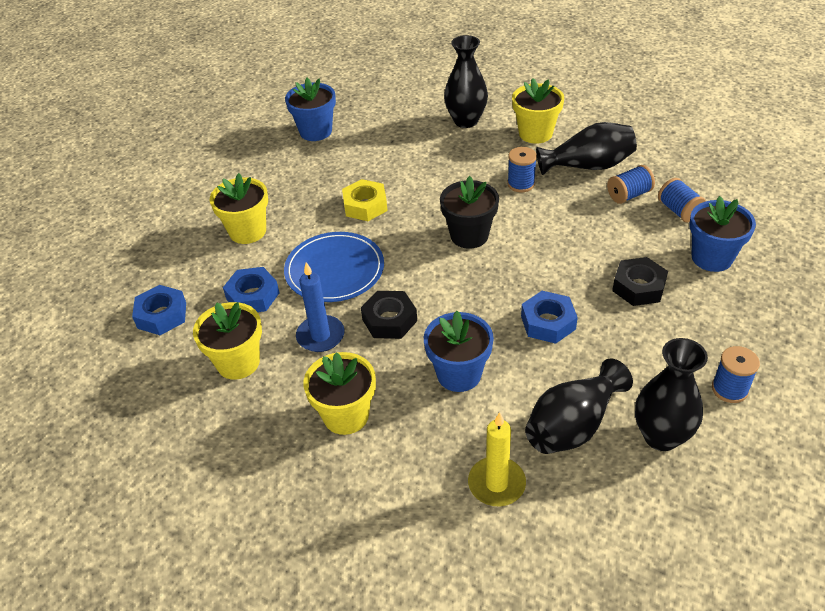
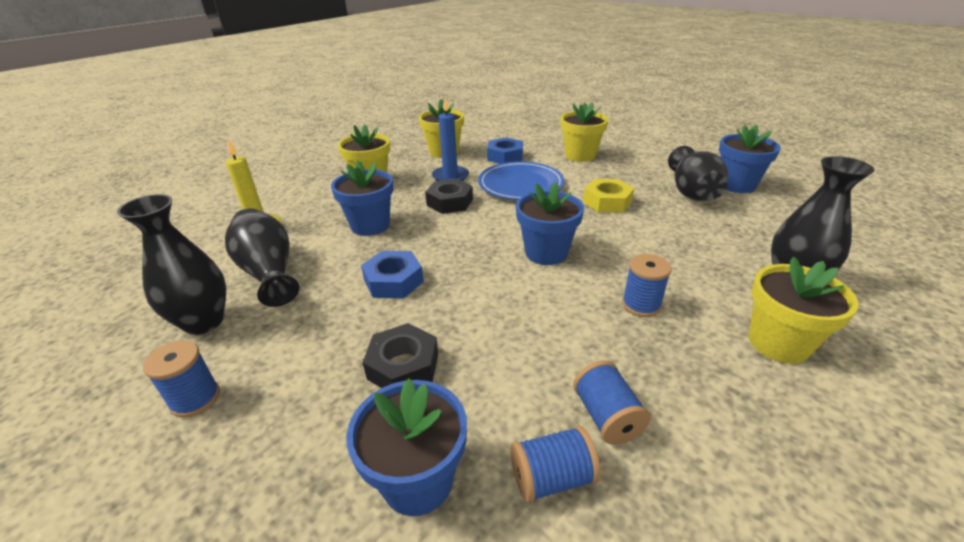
camera: 100 degrees right, 10 degrees down
(162, 315) = (500, 132): blue nut -> none
(469, 235) = (546, 252): black flower pot -> blue flower pot
(588, 166) = (690, 385): black vase -> black vase (691, 192)

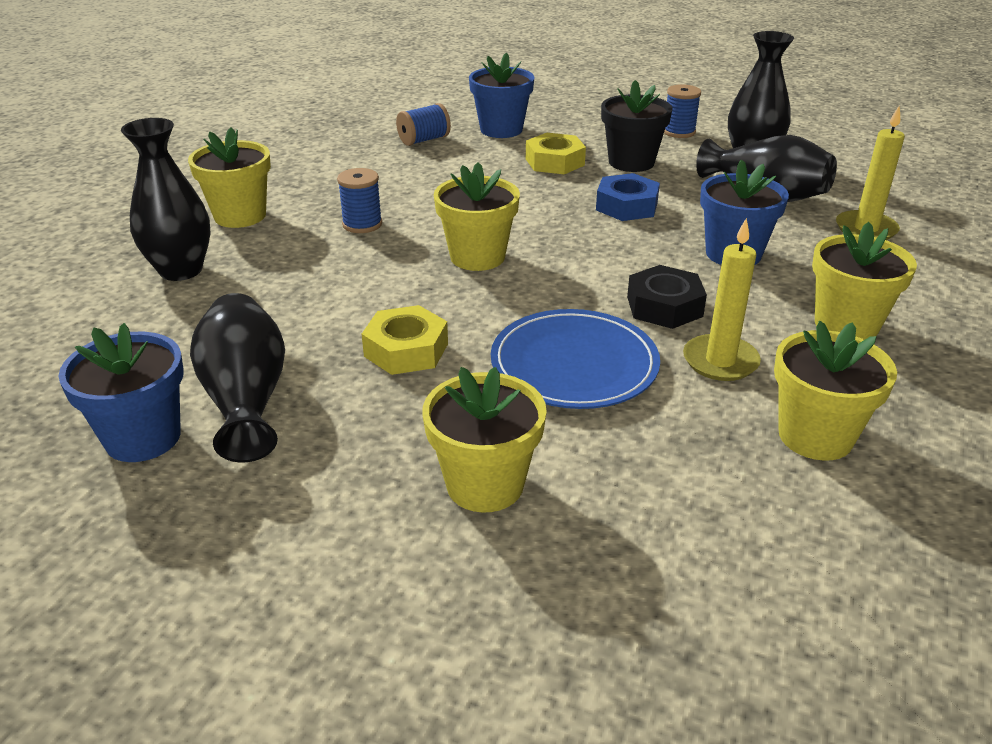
camera: 160 degrees right, 0 degrees up
(323, 344) = (631, 162): none -> black flower pot
(403, 366) = (554, 162): black nut -> yellow nut
(450, 176) = (720, 361): blue candle -> yellow candle
(505, 156) = (661, 446): blue nut -> none
(546, 252) = (477, 257): blue flower pot -> yellow flower pot
(606, 417) = (393, 162): blue spool -> none

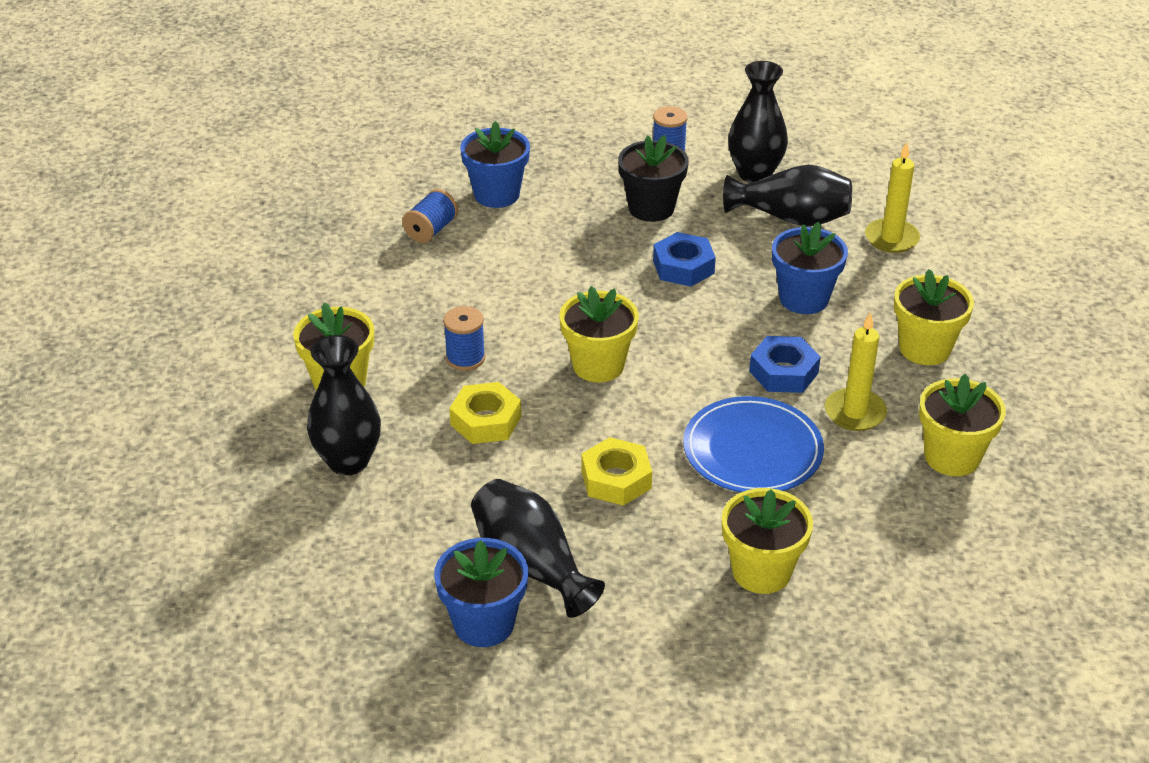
camera: 25 degrees left, 5 degrees up
(554, 162) = (581, 227): yellow nut -> yellow nut (485, 421)
(664, 306) = (783, 372): black nut -> blue nut

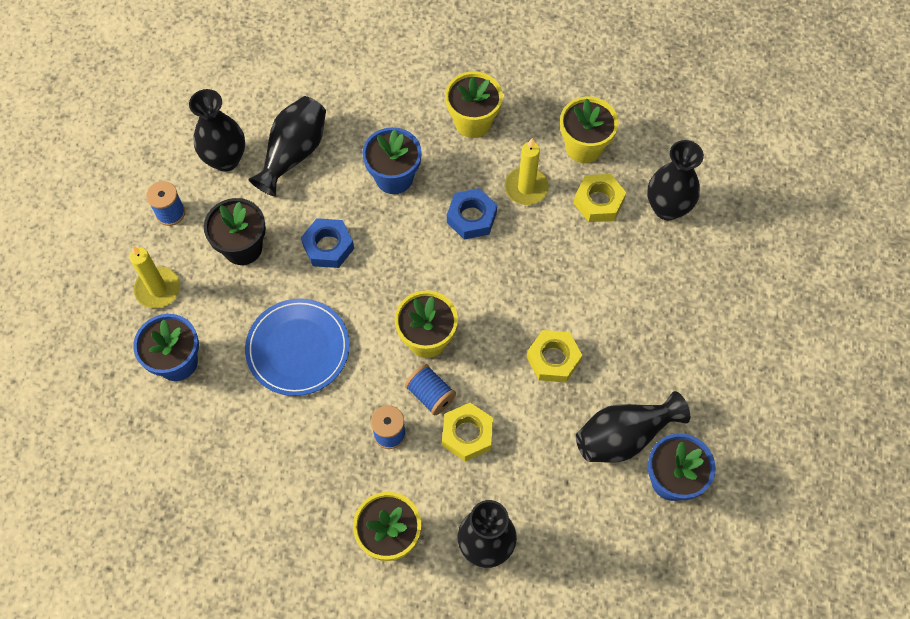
camera: 75 degrees left, 25 degrees up
(431, 230) = (209, 426): blue spool -> blue spool (430, 395)
(752, 450) = (546, 263): blue plate -> blue plate (298, 348)
(761, 571) = (661, 293): yellow flower pot -> none
(873, 485) = (598, 202): none -> yellow nut
(891, 238) = (343, 97): yellow candle -> yellow candle (158, 289)
(903, 558) = (667, 208): none -> black vase

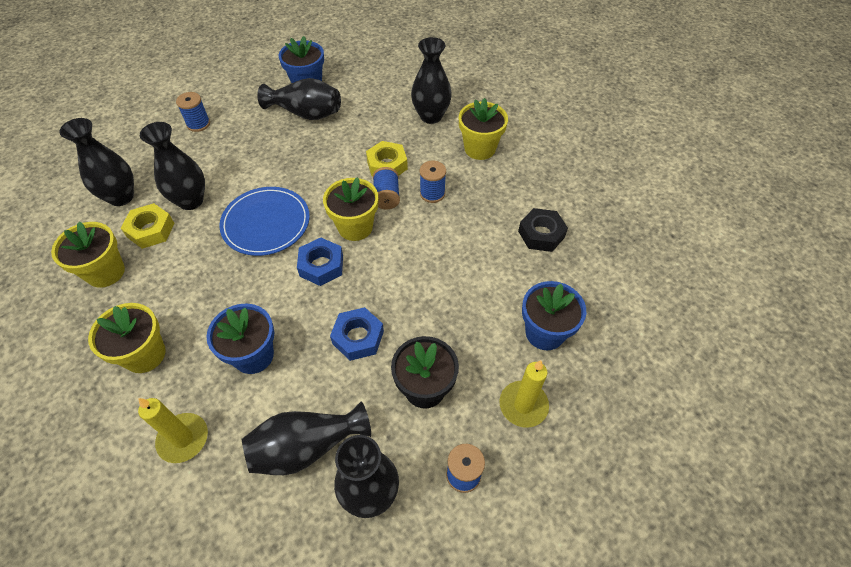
camera: 140 degrees left, 10 degrees down
(245, 466) = (541, 234): none -> black nut
(298, 348) = (446, 280): blue plate -> blue plate (266, 223)
(471, 217) = (238, 281): blue nut -> blue nut (321, 265)
(526, 188) = (178, 274): yellow candle -> yellow candle (183, 439)
(553, 359) = (295, 167): yellow nut -> none
(603, 251) = (191, 200): none -> black vase
(712, 333) = (198, 124): none -> blue spool

